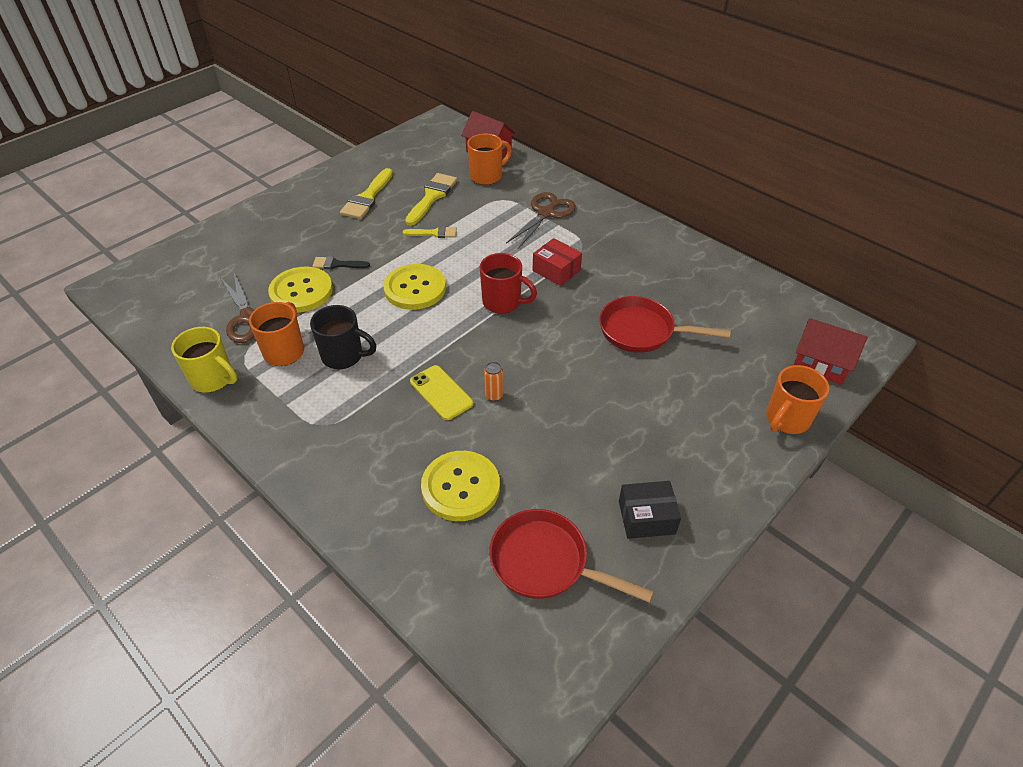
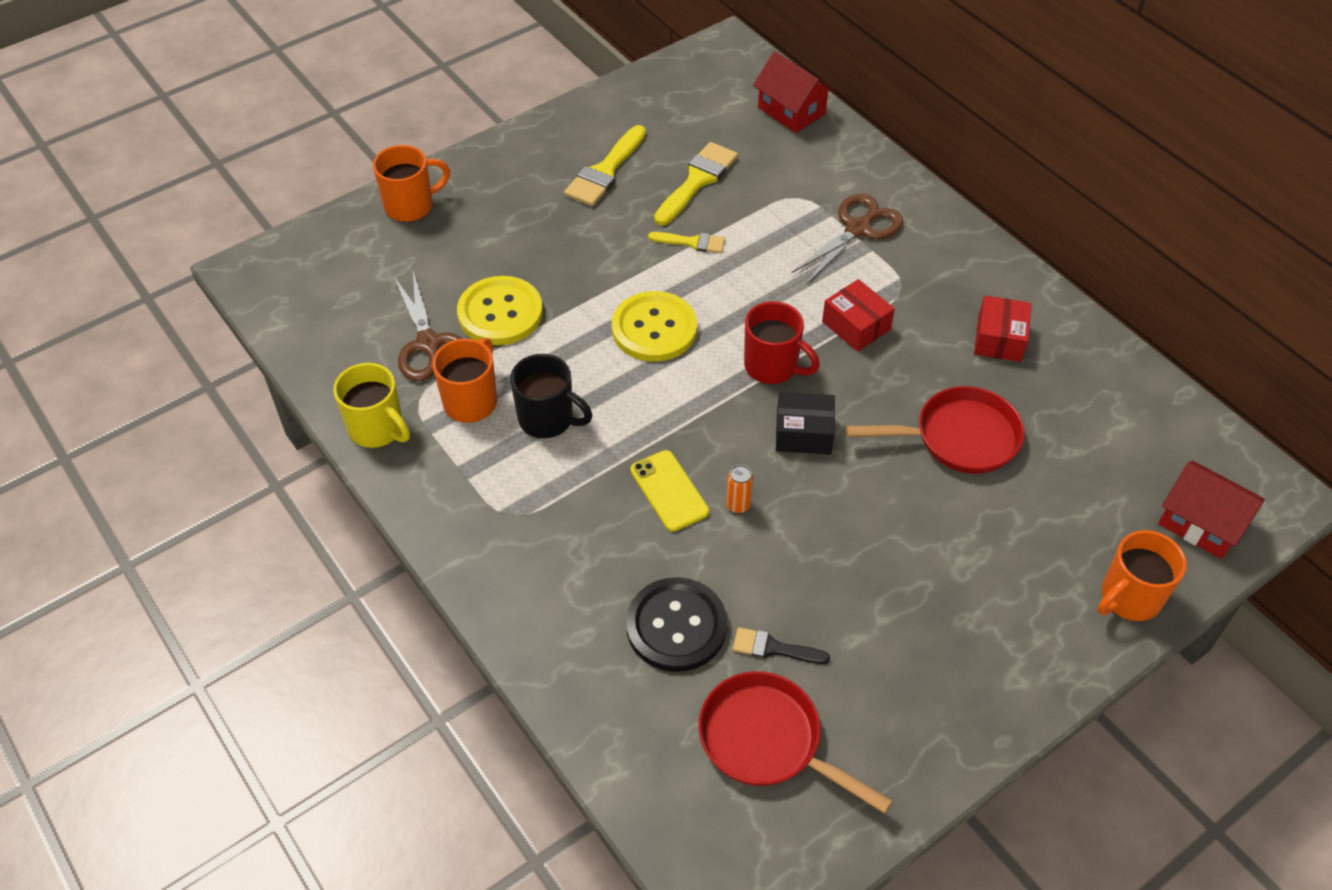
camera: 10 degrees right, 5 degrees up
(337, 264) = (552, 276): black brush -> black brush (773, 648)
(460, 487) = (676, 626): yellow button -> black button
(487, 176) = (782, 154): orange mug -> orange mug (411, 206)
(642, 331) = (958, 438): red pan -> red pan turned 150 degrees clockwise
(646, 517) = (907, 704): black box -> black box (803, 433)
(655, 267) = (999, 339): none -> red box

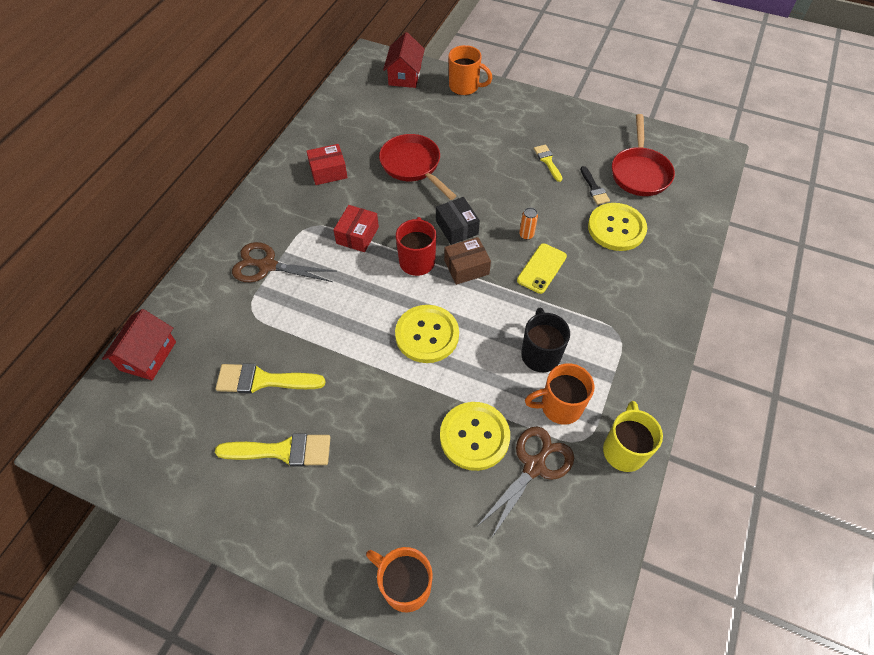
camera: 120 degrees left, 5 degrees up
(676, 626) = (616, 228): black button -> yellow button
(692, 242) = (332, 352): yellow brush -> yellow brush (547, 161)
(727, 411) = (466, 267): none -> brown box

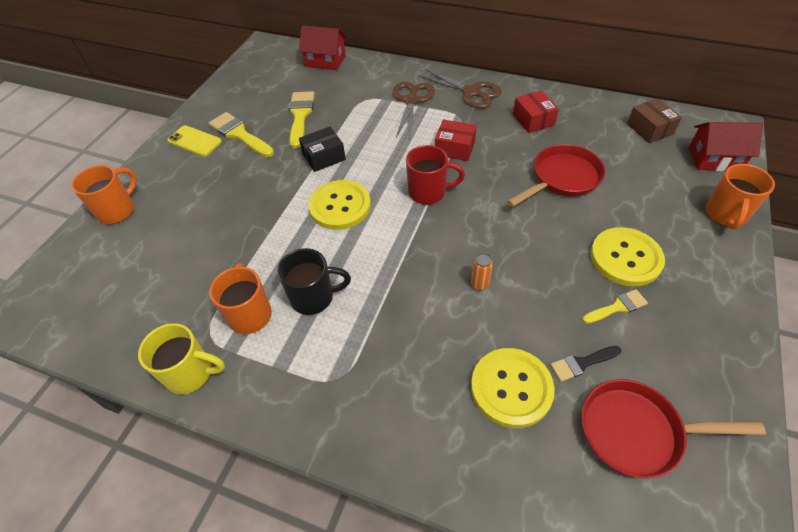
camera: 90 degrees right, 5 degrees down
(282, 451) = (239, 134): yellow brush -> yellow brush turned 135 degrees clockwise
(456, 227) = (479, 220): black box -> black box (324, 157)
(466, 267) = (424, 231): brown box -> brown box (649, 129)
(474, 436) = (230, 246): yellow button -> yellow button (625, 258)
(534, 466) = (191, 292): brown scissors -> brown scissors (471, 92)
(541, 268) = (430, 299): yellow phone -> yellow phone (195, 141)

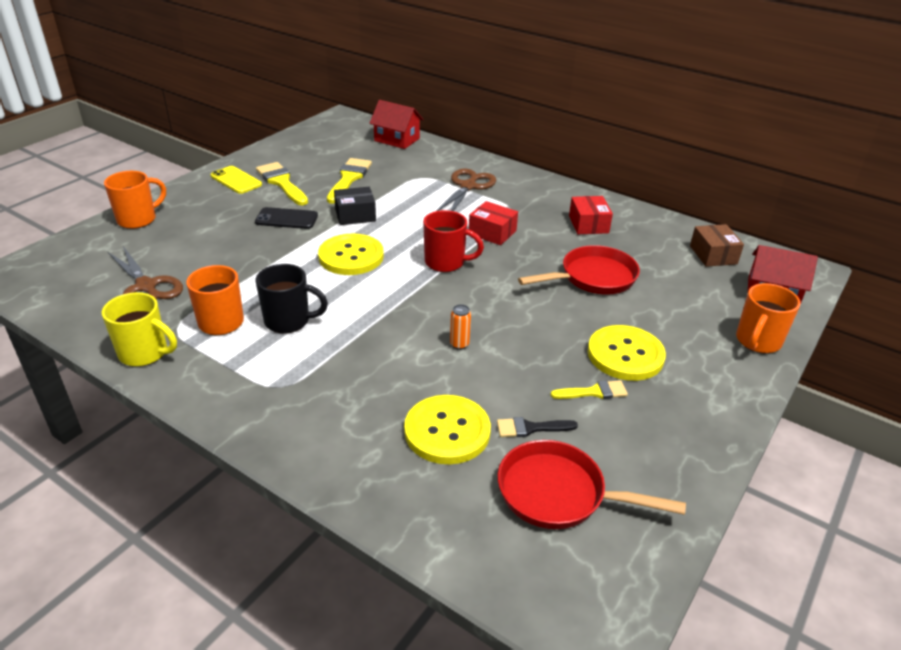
camera: 10 degrees right, 15 degrees down
(262, 176) = (286, 219): none -> black phone
(471, 92) = (534, 190): brown scissors -> brown scissors (146, 286)

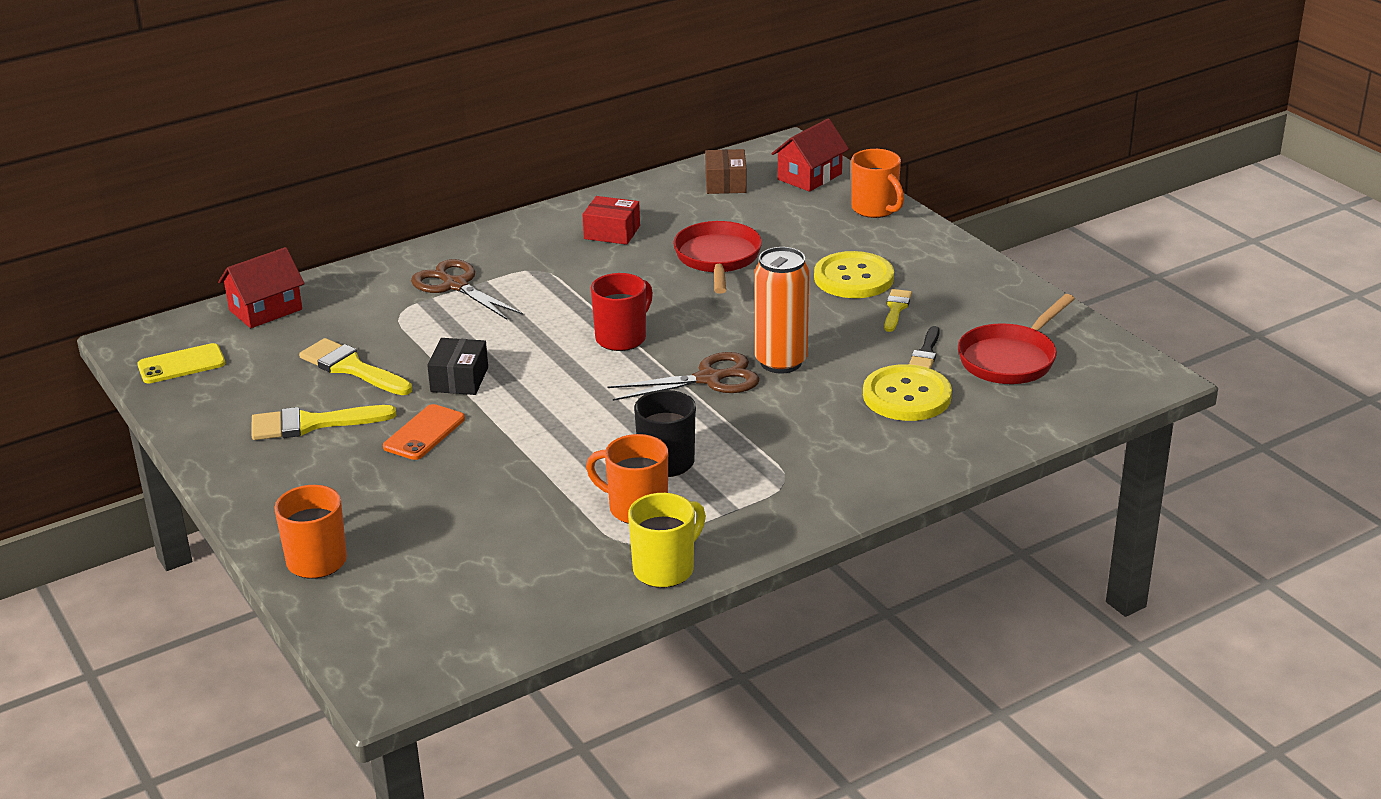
camera: 65 degrees left, 5 degrees down
(146, 286) = (513, 561): brown scissors -> brown scissors (709, 379)
(236, 180) = (267, 462): yellow phone -> yellow phone (181, 364)
(286, 219) = (424, 433): black phone -> orange phone
(351, 256) = (559, 398): yellow button -> none
(459, 344) = (781, 362): orange can -> orange can, size x2.38
(492, 232) = (580, 295): red box -> none
(713, 255) = (725, 183): brown box -> brown box turned 75 degrees clockwise

